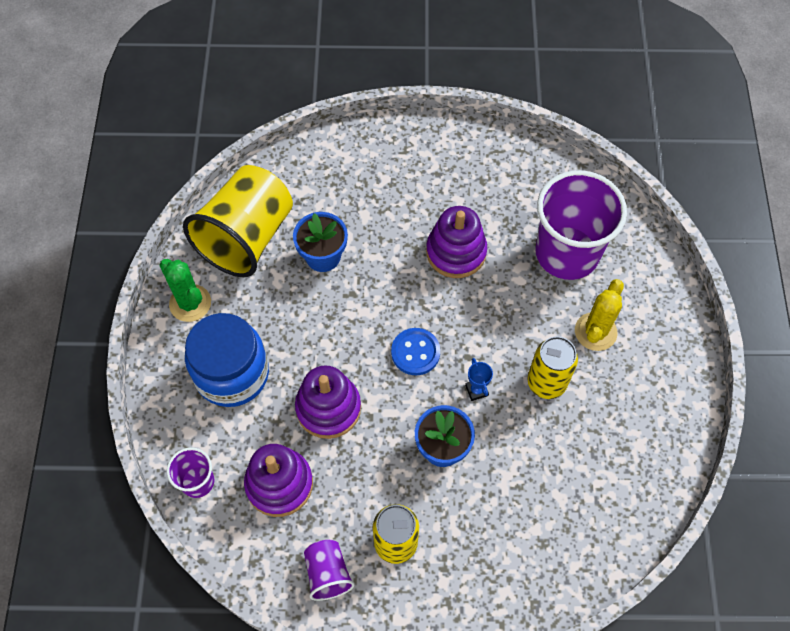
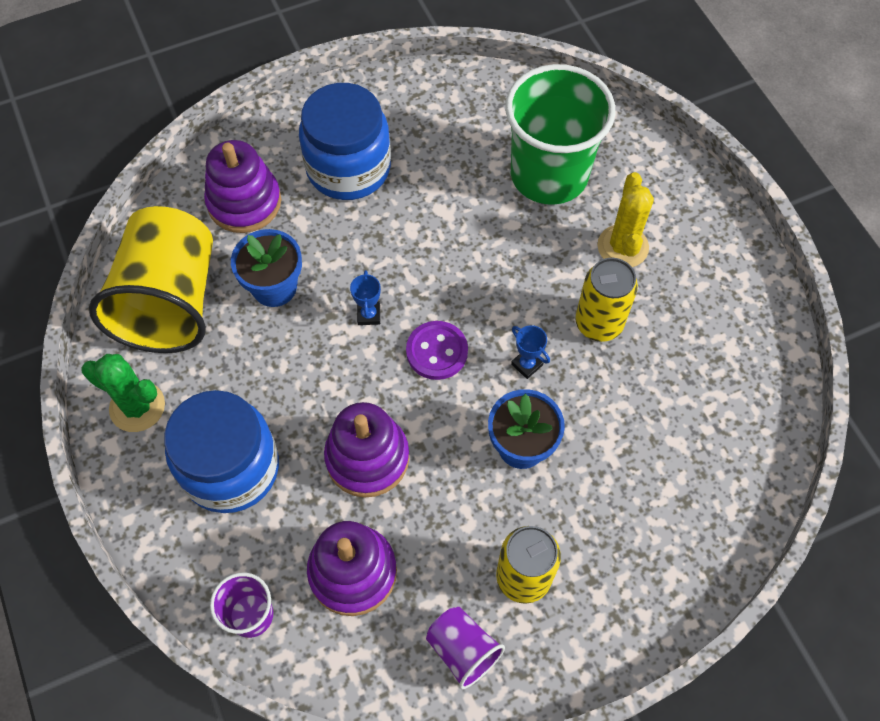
camera: 25 degrees left, 0 degrees up
(380, 305) = (369, 315): none -> blue trophy
(415, 352) = (437, 351): blue button -> purple button
(418, 188) = (348, 168): none -> blue jar
(456, 252) = (426, 221): purple stacking toy -> purple stacking toy (244, 202)
(567, 253) = (549, 175): purple cup -> green cup

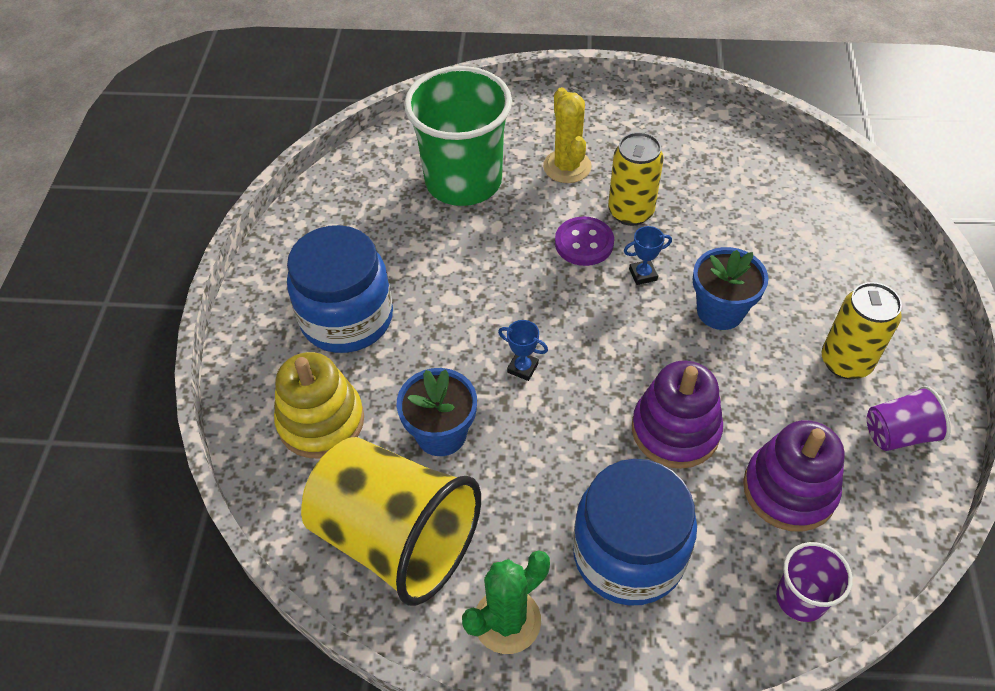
camera: 60 degrees left, 10 degrees down
(244, 202) = (321, 421): purple stacking toy -> yellow stacking toy
(437, 351) = (593, 332): purple button -> purple button (584, 243)
(622, 247) = (567, 166): yellow cactus -> yellow cactus turned 45 degrees clockwise

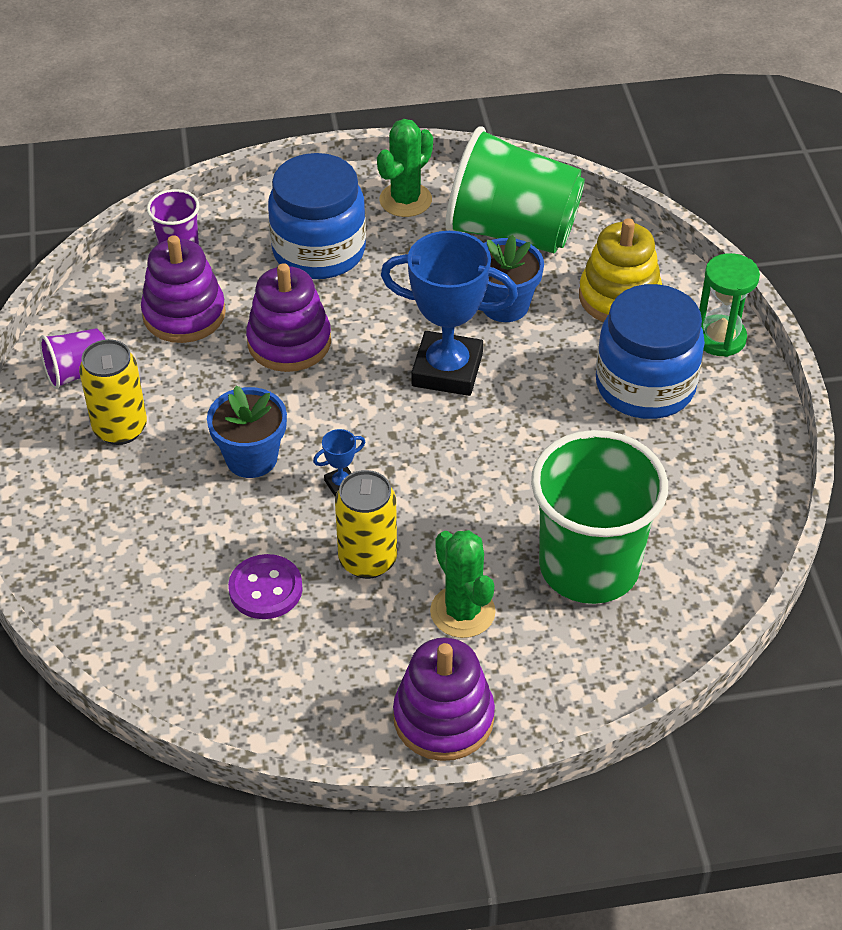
camera: 165 degrees right, 5 degrees down
(251, 354) = (720, 338): none -> green hourglass
(396, 537) = (512, 232): yellow cup -> green cup
(522, 368) = (447, 370): blue trophy -> blue trophy, size x2.48
(567, 166) = (462, 612): yellow cactus -> green cactus
(584, 243) = (416, 510): purple button -> purple button (265, 589)
(597, 109) = (443, 718): none -> purple stacking toy

